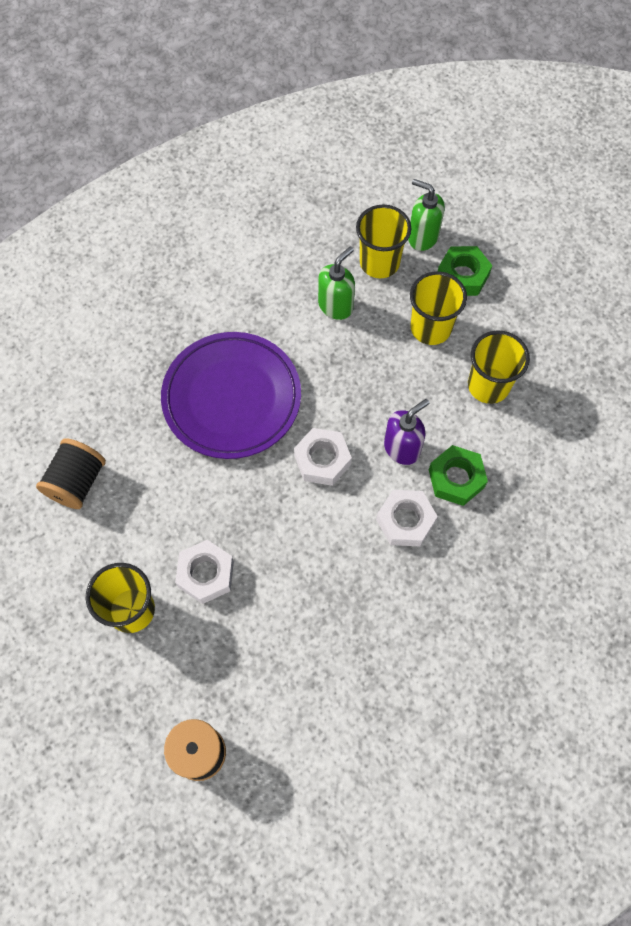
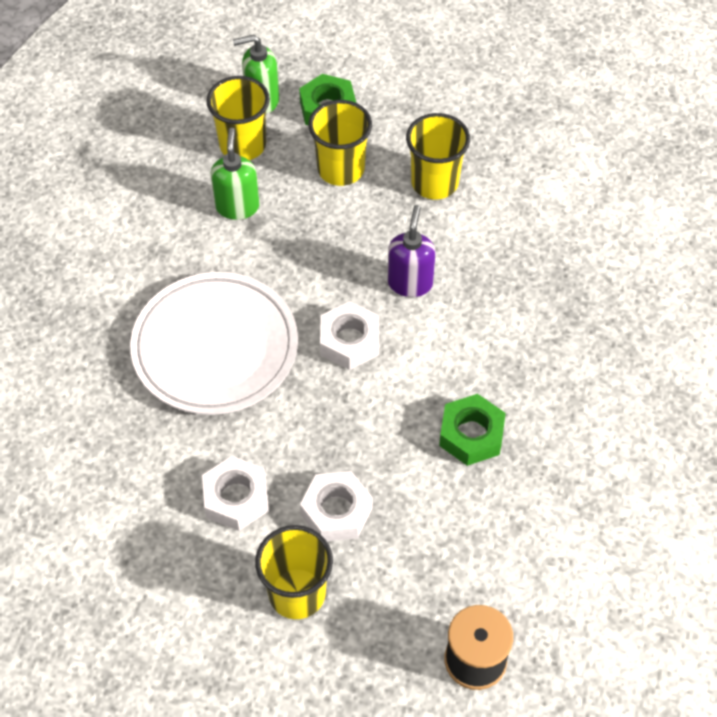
camera: 40 degrees left, 10 degrees down
(77, 482) = (133, 526): black spool -> none
(232, 398) = (215, 348): purple plate -> white plate
(405, 521) = (469, 338): white nut -> white nut (236, 498)
(456, 479) = (479, 274): green nut -> green nut (471, 435)

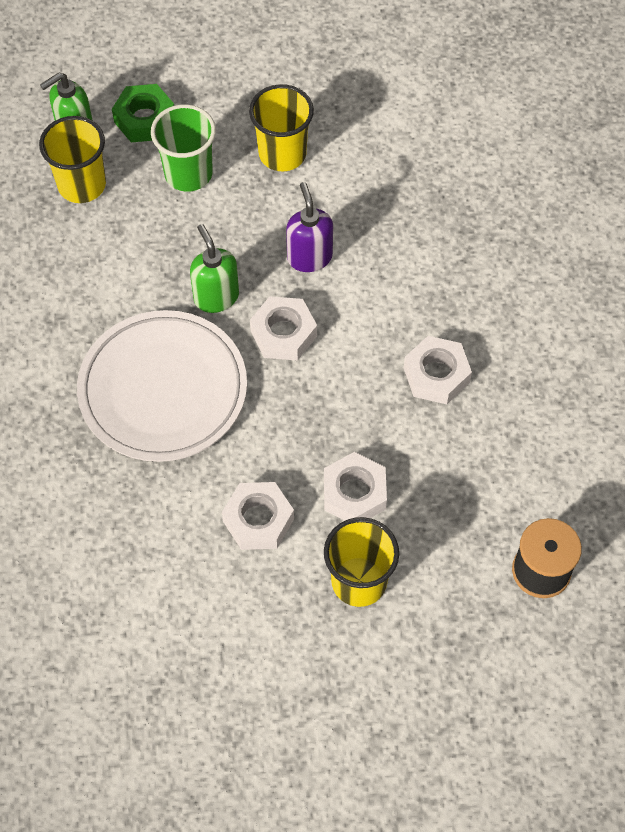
camera: 25 degrees left, 5 degrees up
(237, 206) = (109, 247): green soap dispenser -> green soap dispenser (216, 297)
(341, 169) = (188, 173): yellow cup -> green cup
(471, 435) = (436, 375): green nut -> white nut

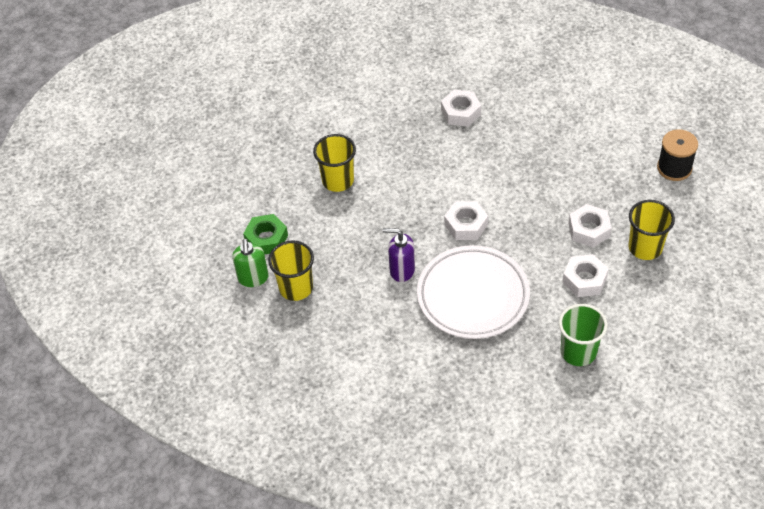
camera: 60 degrees left, 10 degrees down
(188, 173) = (322, 231): green cup -> green cup (578, 352)
(216, 297) = (421, 248): green soap dispenser -> none
(309, 257) = (420, 194): purple soap dispenser -> purple soap dispenser (401, 270)
(436, 375) = (532, 166): white nut -> white nut (460, 112)

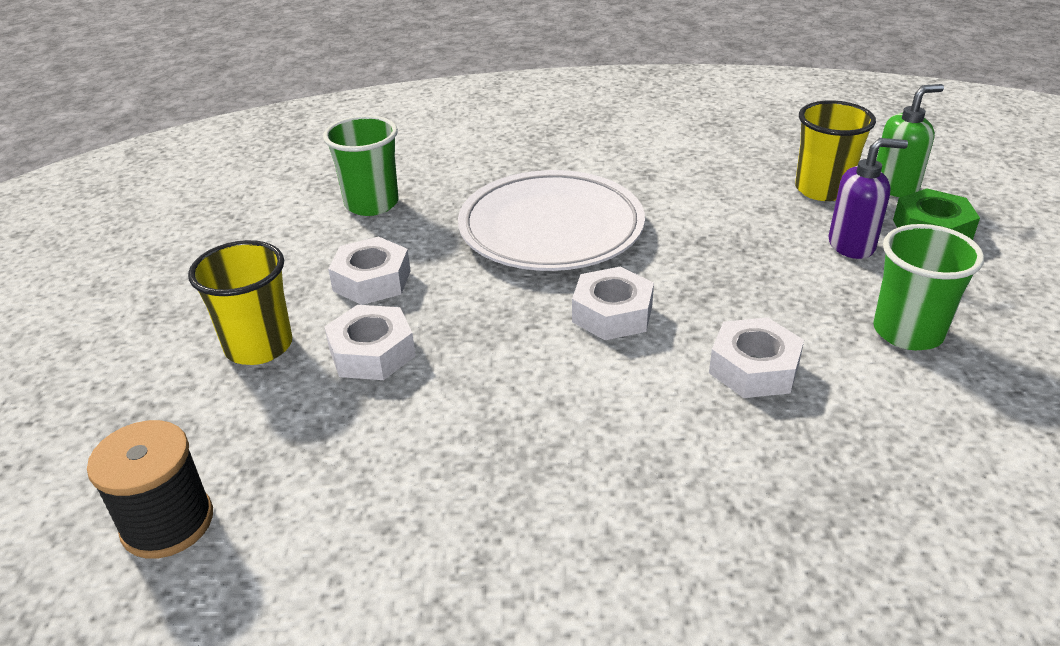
camera: 160 degrees right, 15 degrees down
(253, 278) = (895, 187): green soap dispenser -> green soap dispenser turned 90 degrees clockwise
(338, 180) = (908, 332): yellow cup -> green cup
(401, 270) = (682, 235): purple soap dispenser -> purple soap dispenser (852, 245)
(460, 112) = (764, 548): white nut -> white nut (754, 368)

